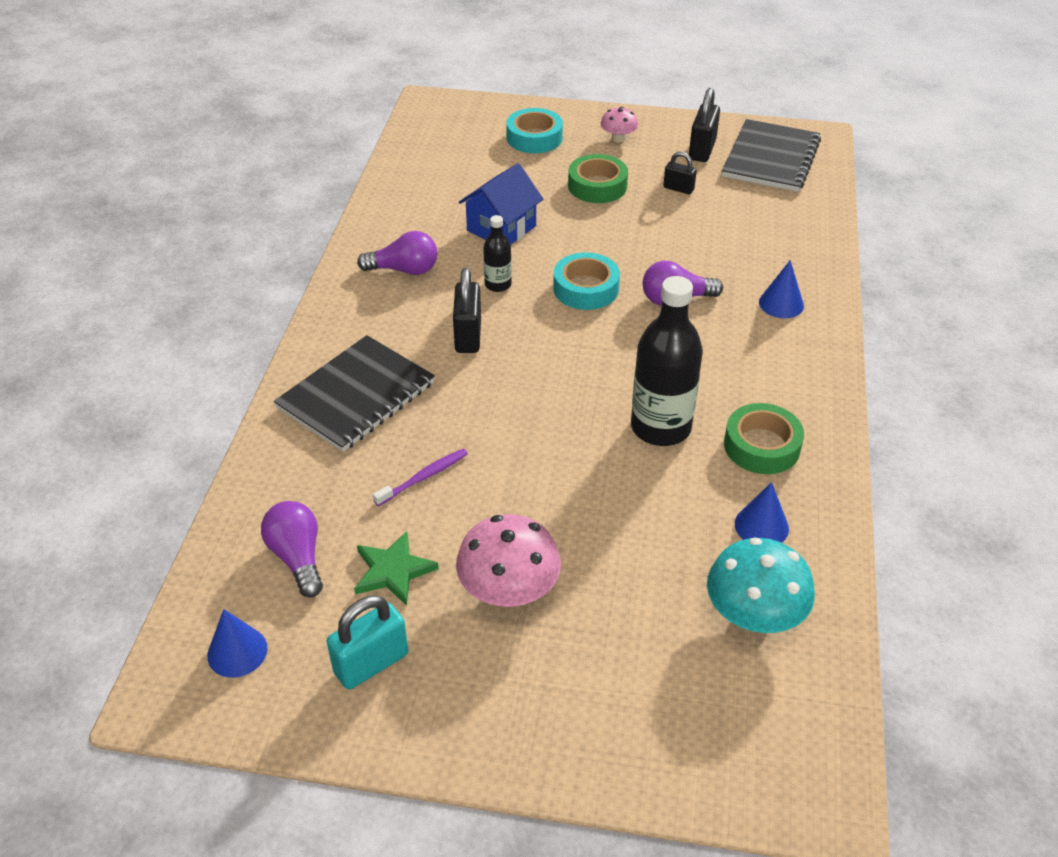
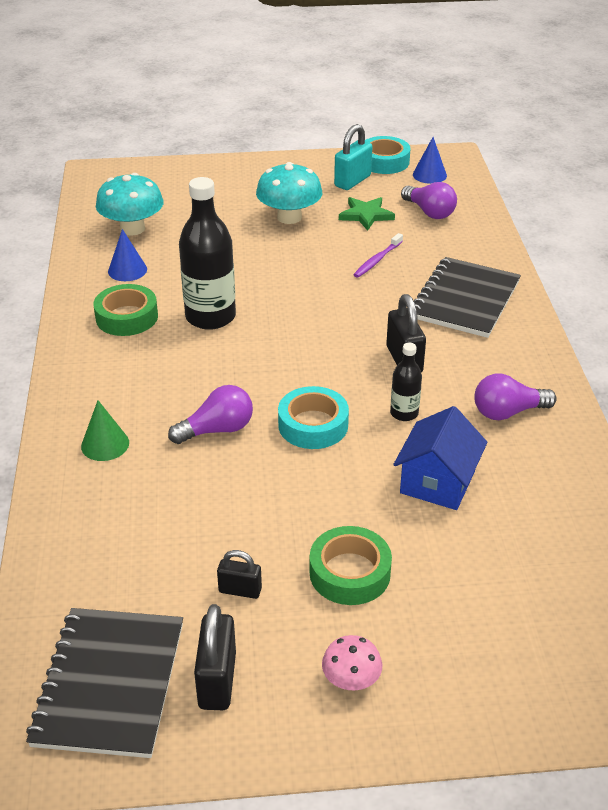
camera: 165 degrees right, 5 degrees down
(508, 590) = (289, 217): pink mushroom -> turquoise mushroom
(534, 138) = (476, 652): turquoise tape -> turquoise tape (384, 161)
(781, 304) = (105, 444): blue cone -> green cone

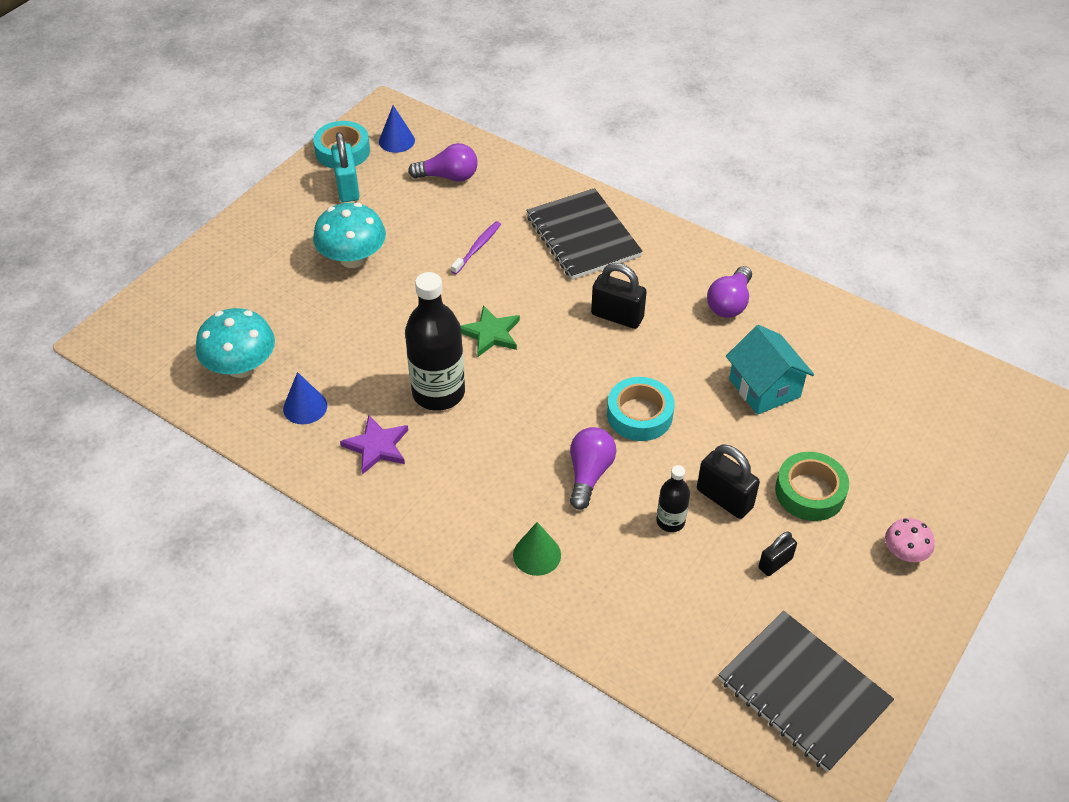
camera: 50 degrees left, 10 degrees up
(127, 317) = (377, 446): green tape -> purple star
(217, 680) = (849, 626): black padlock -> black padlock (724, 498)
(366, 215) = (407, 213): green star -> green star (490, 333)
(377, 260) = (477, 248): purple toothbrush -> purple toothbrush turned 135 degrees counterclockwise
(404, 413) = (677, 357): black bottle -> black bottle (670, 521)
(437, 482) = (764, 388): blue house -> turquoise house

